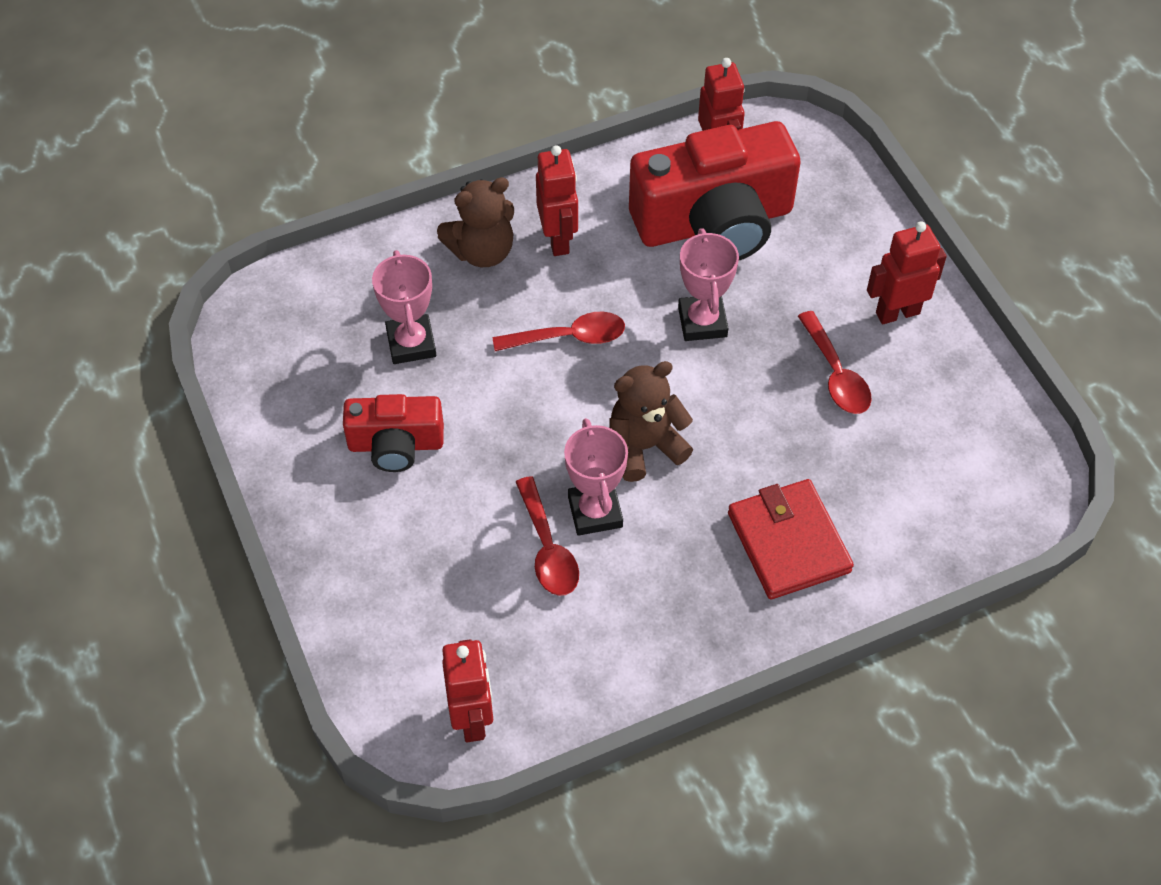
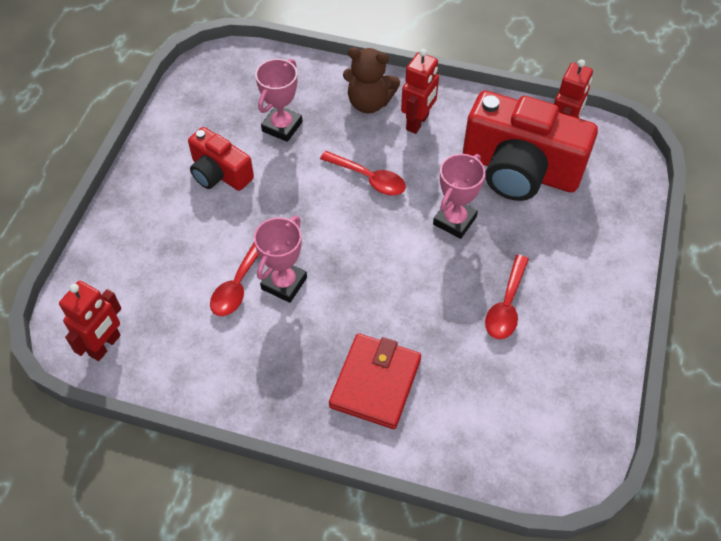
camera: 40 degrees right, 0 degrees up
(644, 446) = (349, 267): brown teddy bear -> none
(897, 313) = (584, 296): red robot -> none

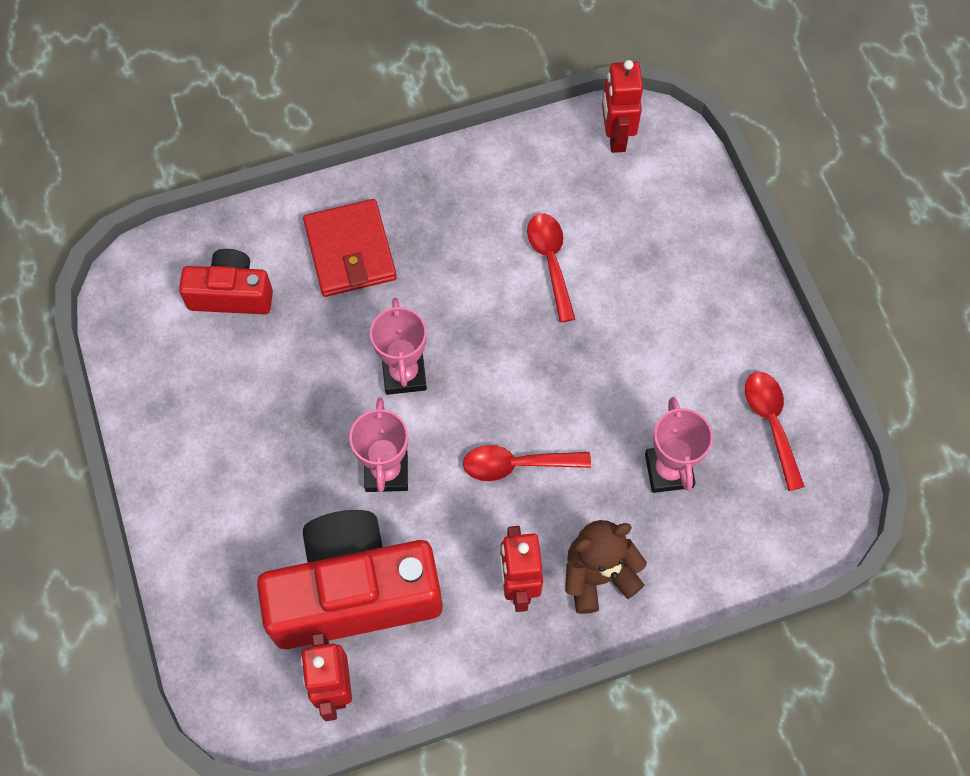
camera: 145 degrees right, 10 degrees up
(219, 173) = (680, 366): red camera -> red camera (231, 294)
(284, 283) = (508, 290): pink trophy -> pink trophy (404, 374)
(506, 306) = (272, 404): red spoon -> red spoon (771, 423)

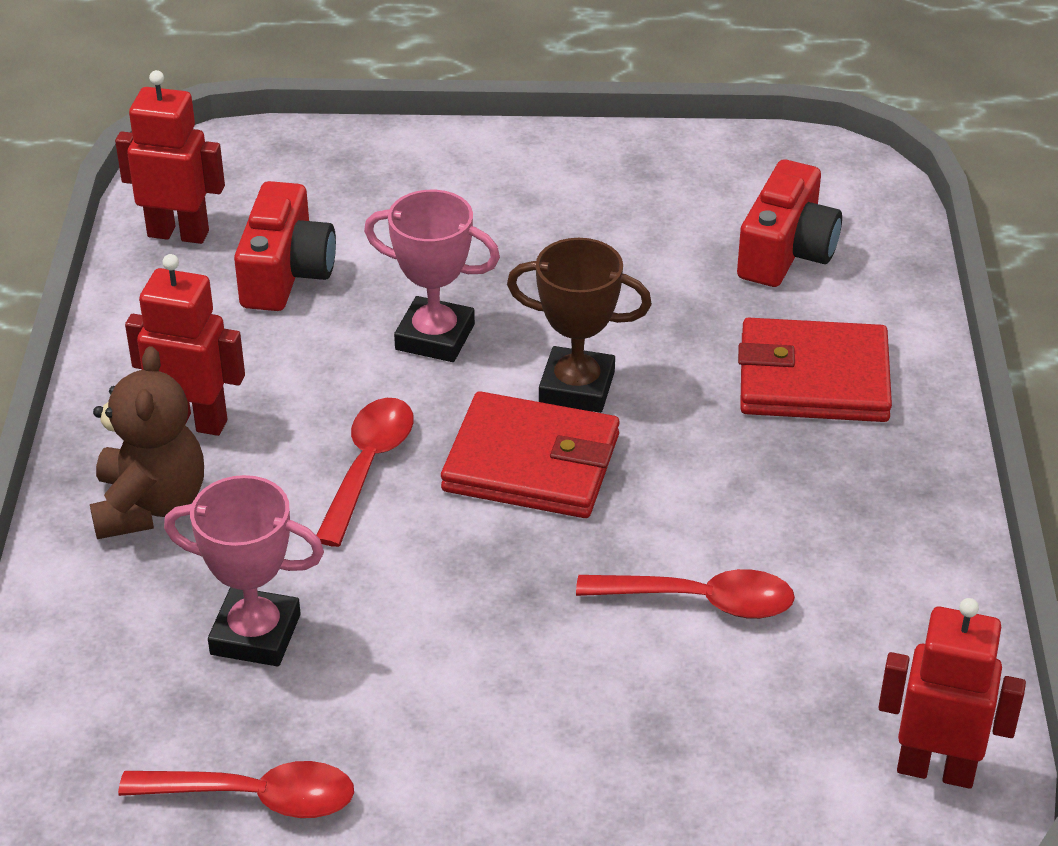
camera: 110 degrees right, 25 degrees down
(354, 592) = (286, 273): red camera -> red camera, size x0.55
(404, 374) = (577, 387): pink trophy -> brown trophy
(479, 377) = (531, 463): none -> red wallet

